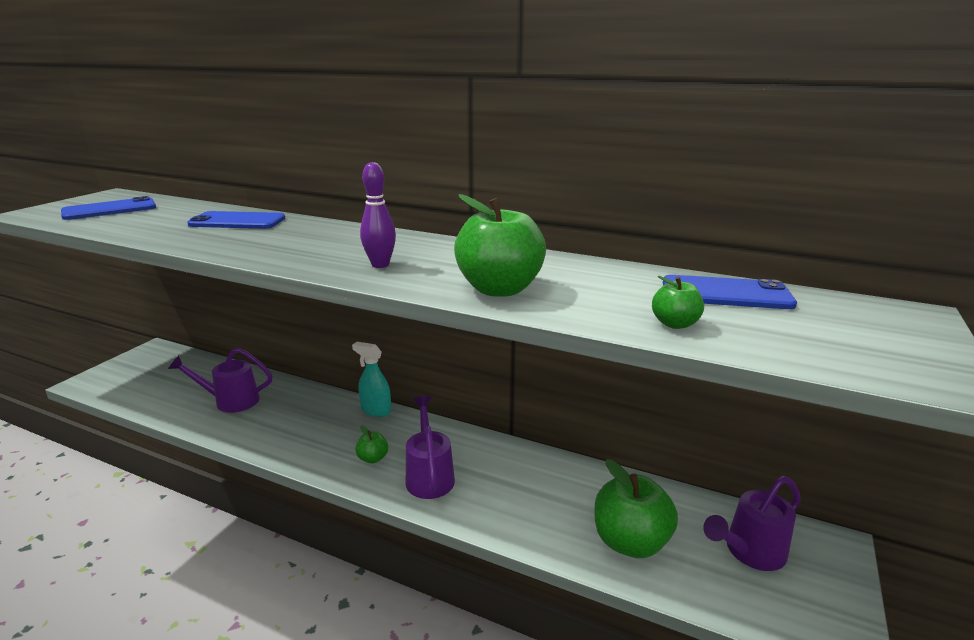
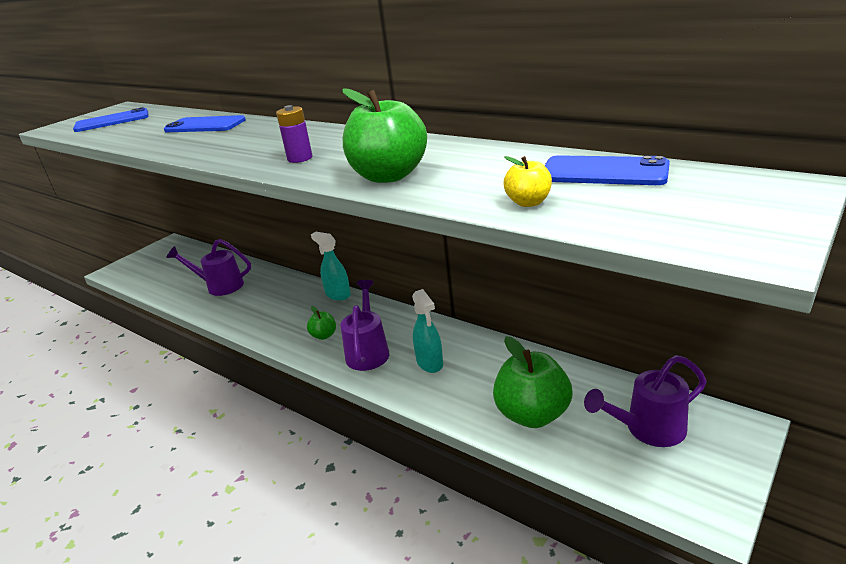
camera: 15 degrees right, 5 degrees up
(380, 265) = (300, 158): purple bowling pin -> purple battery
(502, 487) = (430, 363): none -> turquoise spray bottle
(675, 324) = (528, 202): green apple -> yellow apple

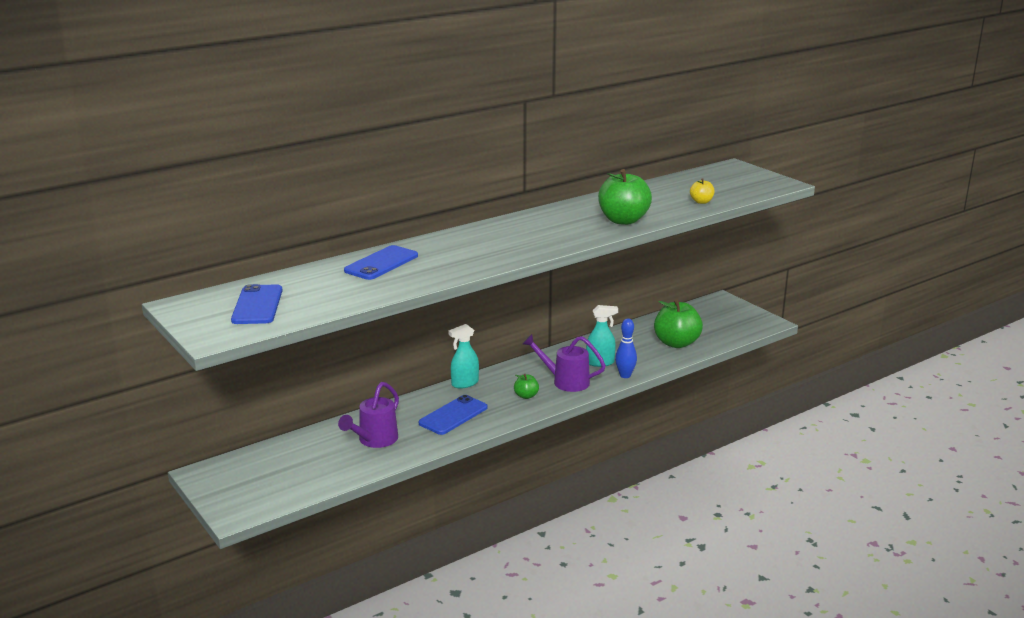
camera: 75 degrees left, 5 degrees down
(300, 158) = (549, 237): purple battery -> none
(405, 391) = (625, 375): none -> blue bowling pin
(604, 172) = (680, 184): blue phone -> blue phone (453, 415)
(648, 429) = (708, 319): purple watering can -> none

